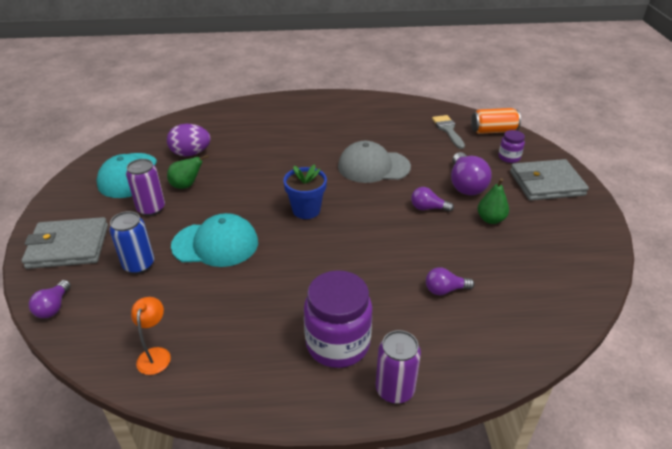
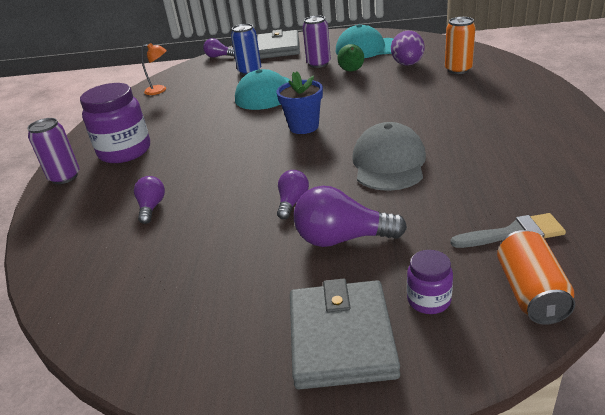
camera: 100 degrees right, 5 degrees down
(218, 130) = (458, 69): none -> orange can
(490, 219) = (257, 254): green pear -> none

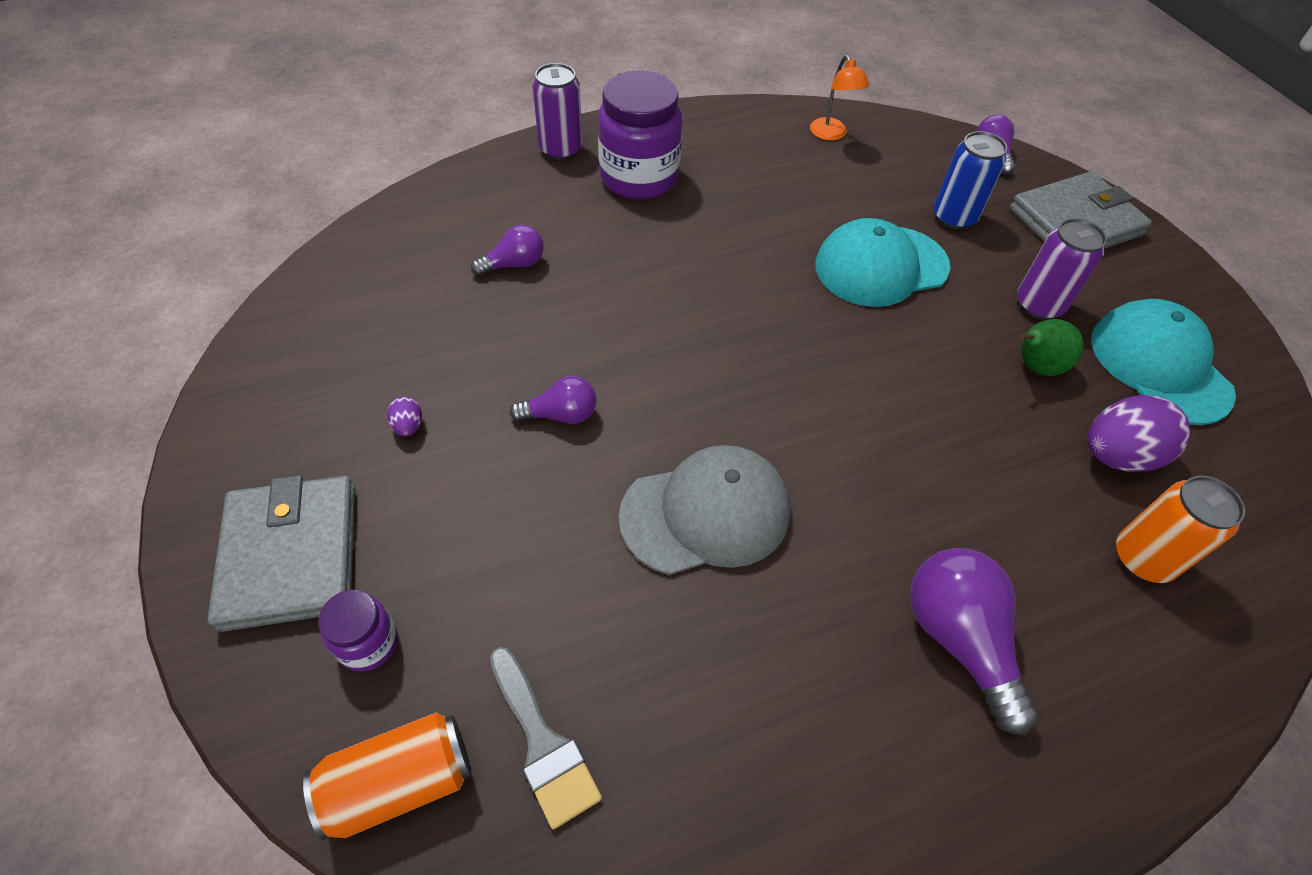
camera: 60 degrees right, 20 degrees up
(259, 268) = (408, 426): none -> purple egg
(304, 127) = (784, 359): blue flower pot -> none
(341, 337) = (290, 555): grey wallet -> grey wallet turned 75 degrees counterclockwise
(342, 239) = (486, 502): purple light bulb -> purple light bulb (959, 639)

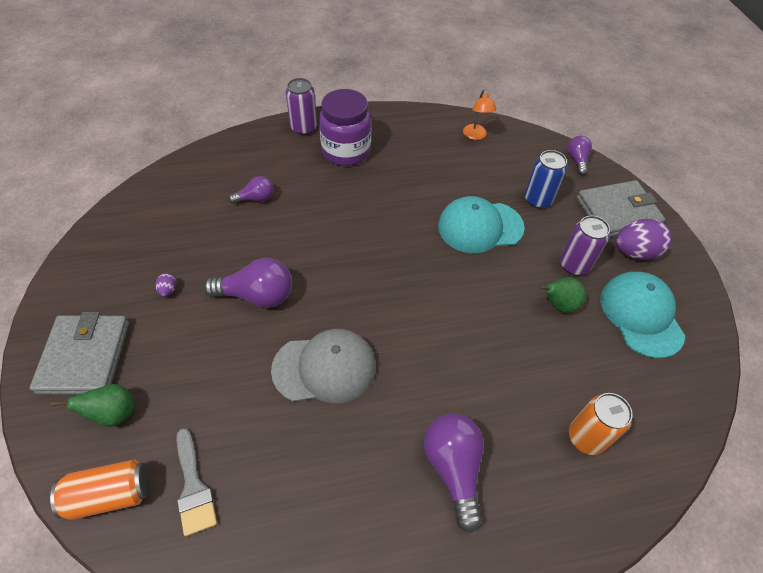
camera: 10 degrees right, 0 degrees up
(368, 643) = (114, 414): purple jar -> green pear
(560, 415) = (257, 295): purple light bulb -> purple light bulb, size x1.73
(1117, 455) = (592, 370): purple egg -> purple egg (634, 252)

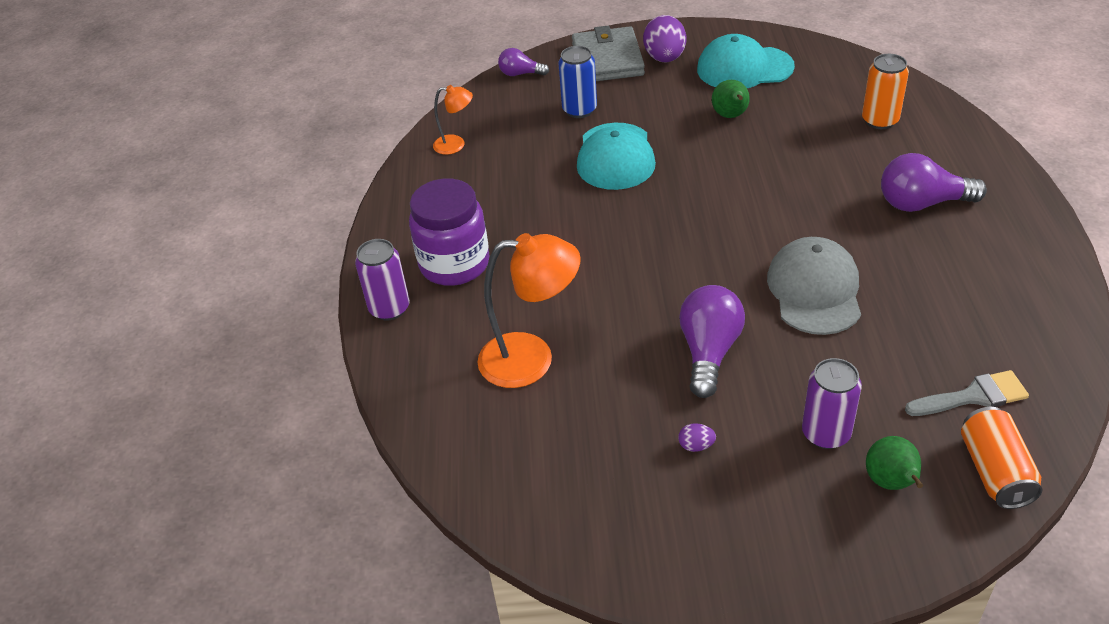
camera: 75 degrees left, 10 degrees down
(85, 357) = (808, 528): grey wallet -> none
(255, 198) = (532, 359): purple light bulb -> orange lamp
(574, 265) = (678, 98): purple can -> purple can (826, 433)

